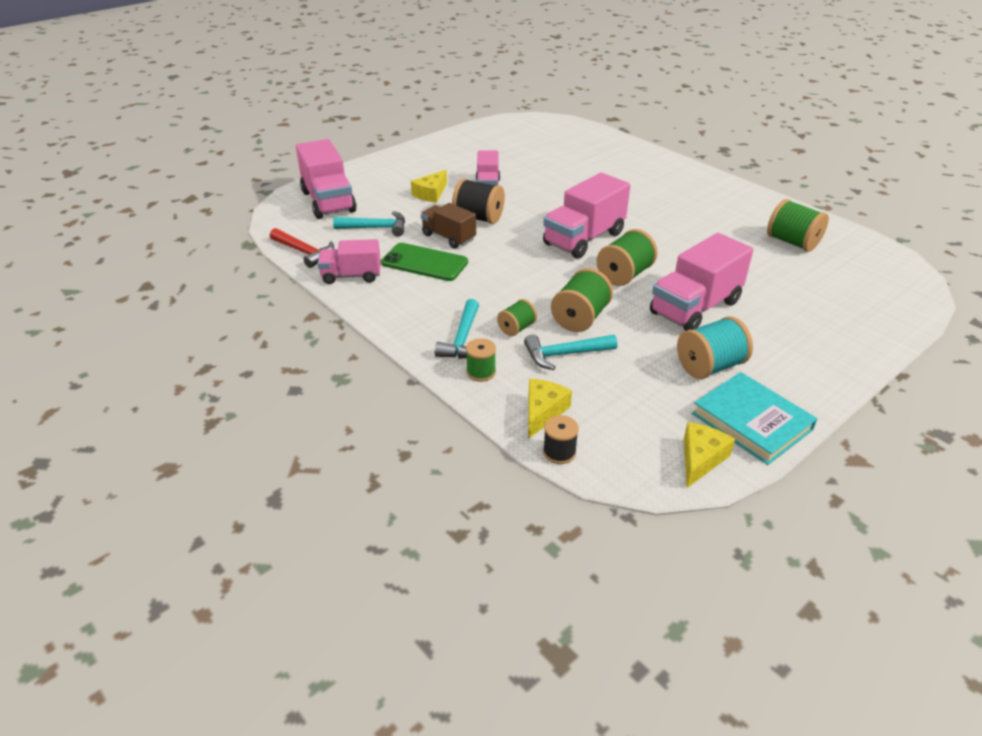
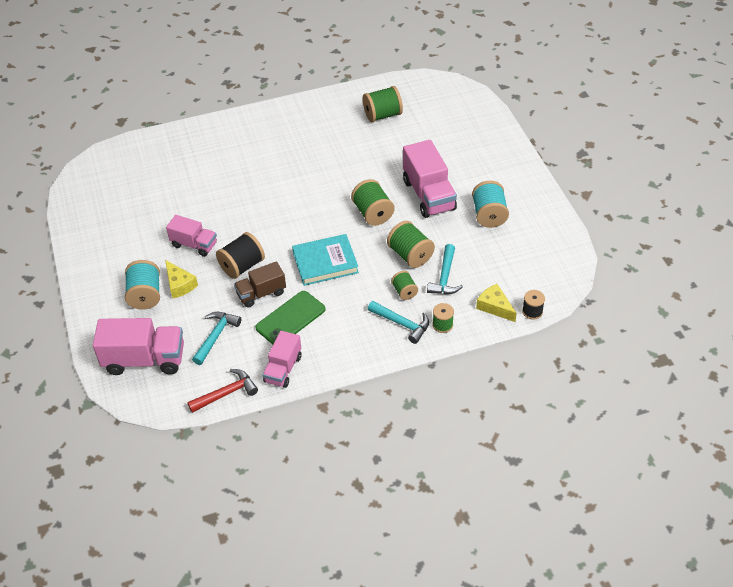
camera: 65 degrees left, 10 degrees up
(407, 182) = (145, 295): none -> turquoise spool
(584, 239) = (313, 216): pink truck -> none
(701, 459) = (562, 254): yellow cheese -> none
(751, 421) = (543, 220): turquoise book -> turquoise book (325, 262)

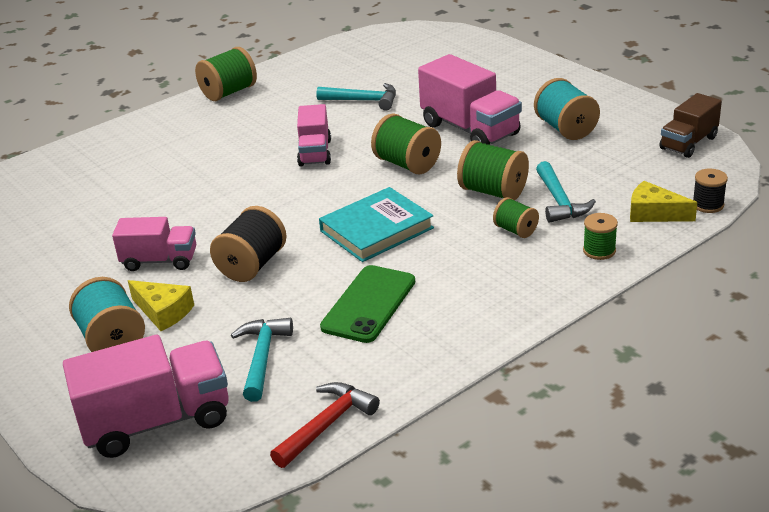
camera: 20 degrees left, 15 degrees down
(261, 293) = (303, 288): brown truck -> brown truck (688, 143)
(283, 369) = (400, 367): pink truck -> pink truck (315, 153)
(382, 115) = (349, 73): green spool -> green spool (229, 92)
(402, 324) = (541, 265): turquoise hammer -> turquoise hammer (363, 101)

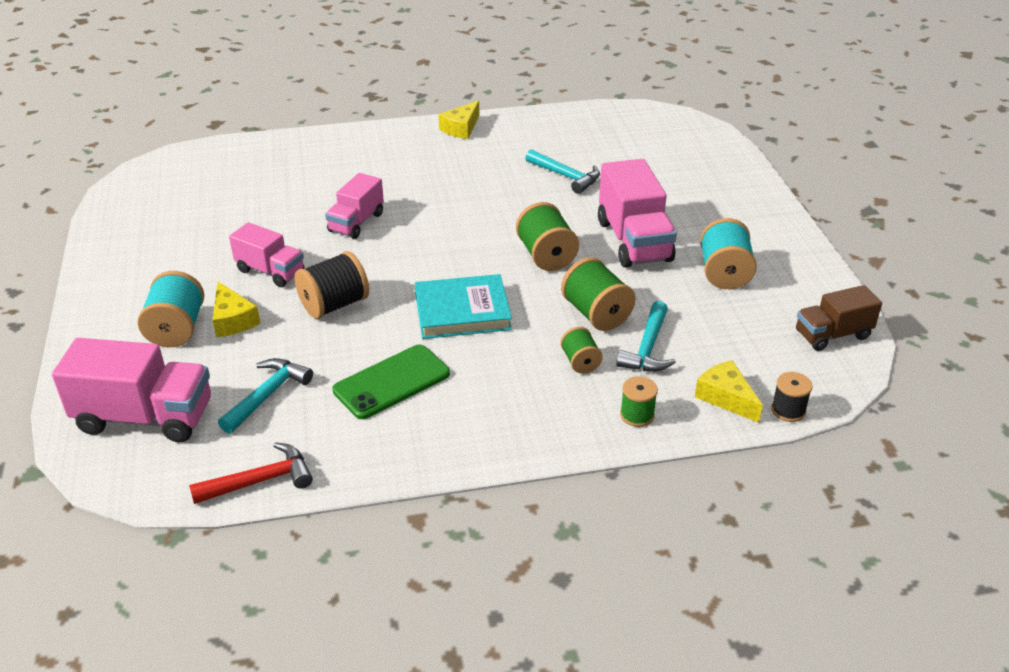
camera: 25 degrees right, 5 degrees up
(229, 92) = (461, 128): green spool -> yellow cheese
(315, 153) = (479, 215): pink truck -> pink truck (356, 222)

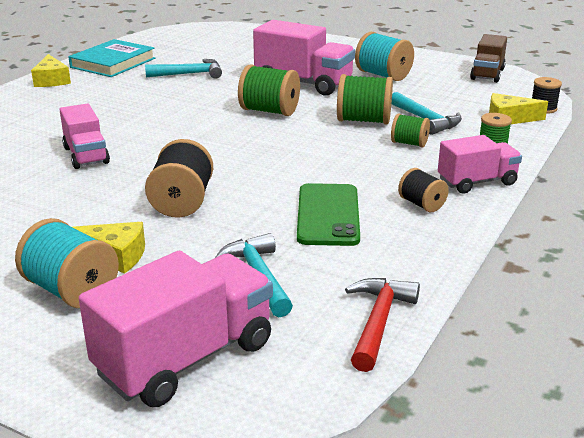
camera: 50 degrees left, 10 degrees down
(270, 271) = (76, 213): pink truck -> pink truck (477, 182)
(462, 311) = (283, 159): turquoise book -> turquoise book (113, 63)
(465, 422) = (421, 204): none -> black spool

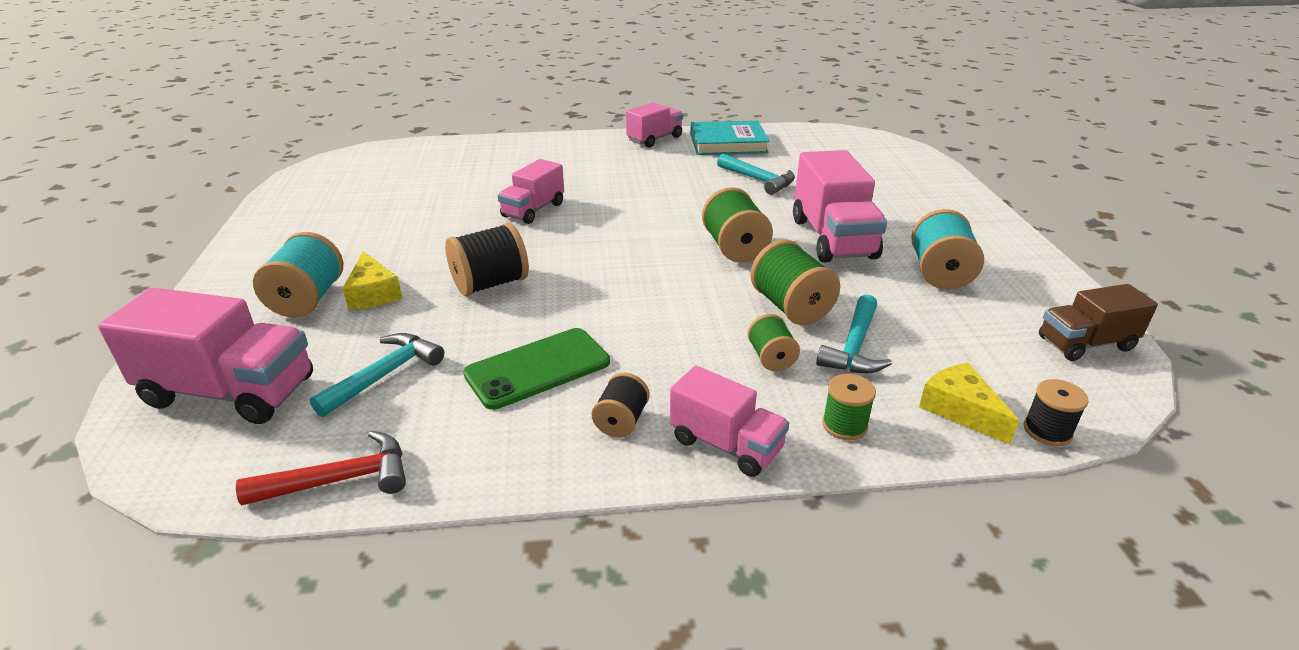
camera: 55 degrees right, 5 degrees up
(51, 80) = (654, 139): yellow cheese -> pink truck

